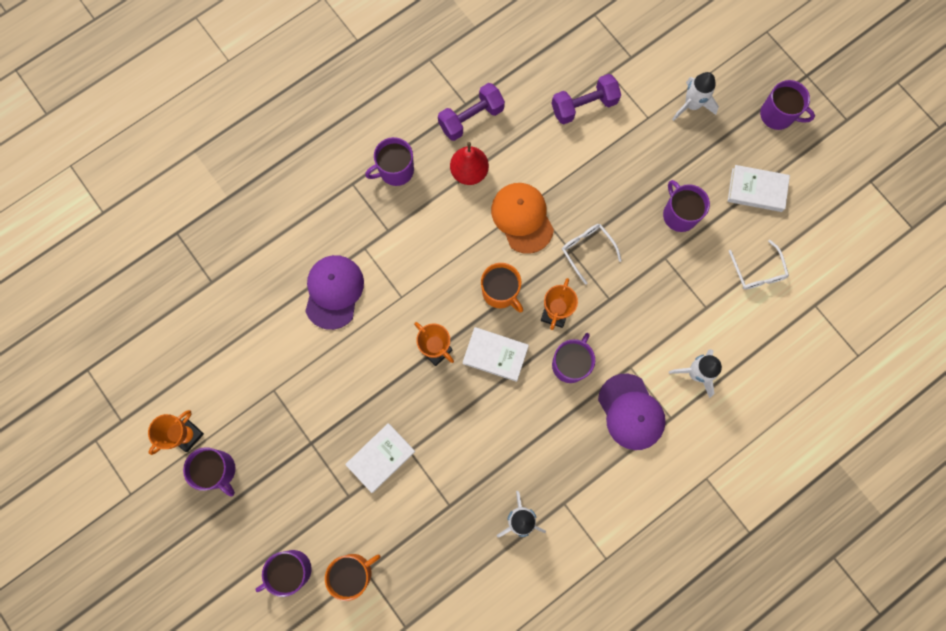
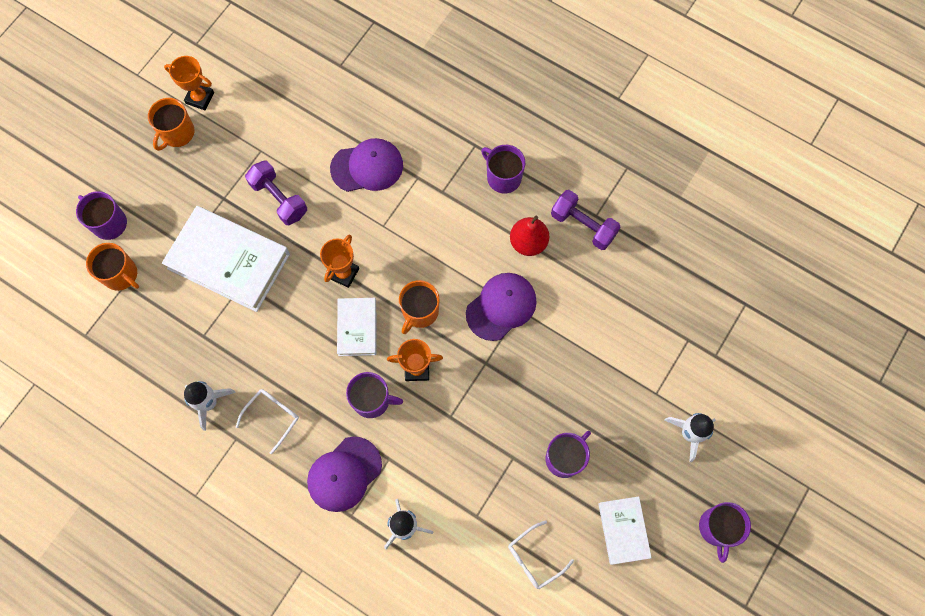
camera: 70 degrees right, 5 degrees down
(218, 470) = (177, 133): purple mug -> orange mug
(381, 457) = (229, 261): white book -> white book, size x1.85
(522, 218) = (501, 306): orange cap -> purple cap
(584, 106) = (641, 326): purple dumbbell -> purple dumbbell (279, 199)
(587, 250) = (492, 378): white glasses -> white glasses (272, 416)

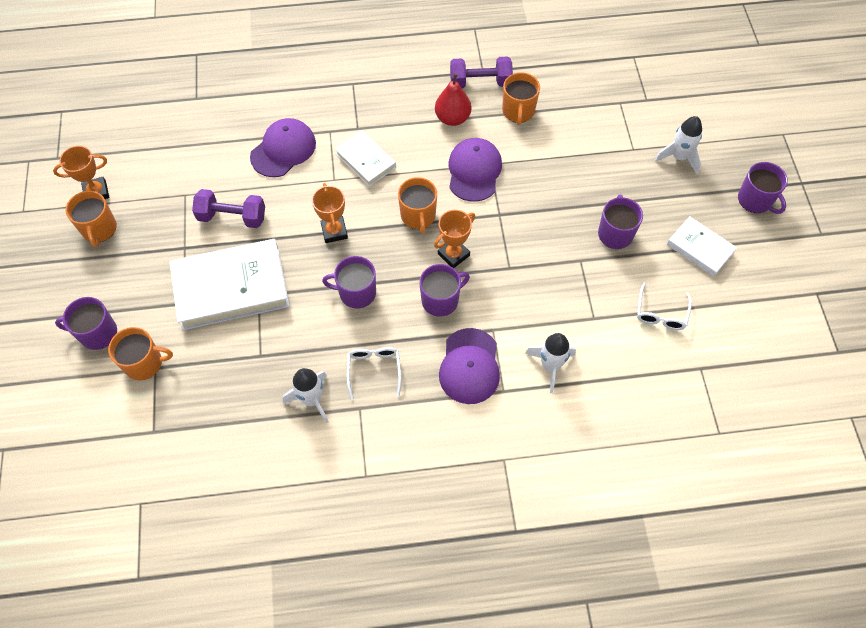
camera: 40 degrees left, 10 degrees down
(357, 328) = (381, 260): white book -> white book (366, 161)
(503, 177) = (393, 90): purple mug -> purple mug (356, 293)
(590, 279) = (518, 111): none -> orange mug

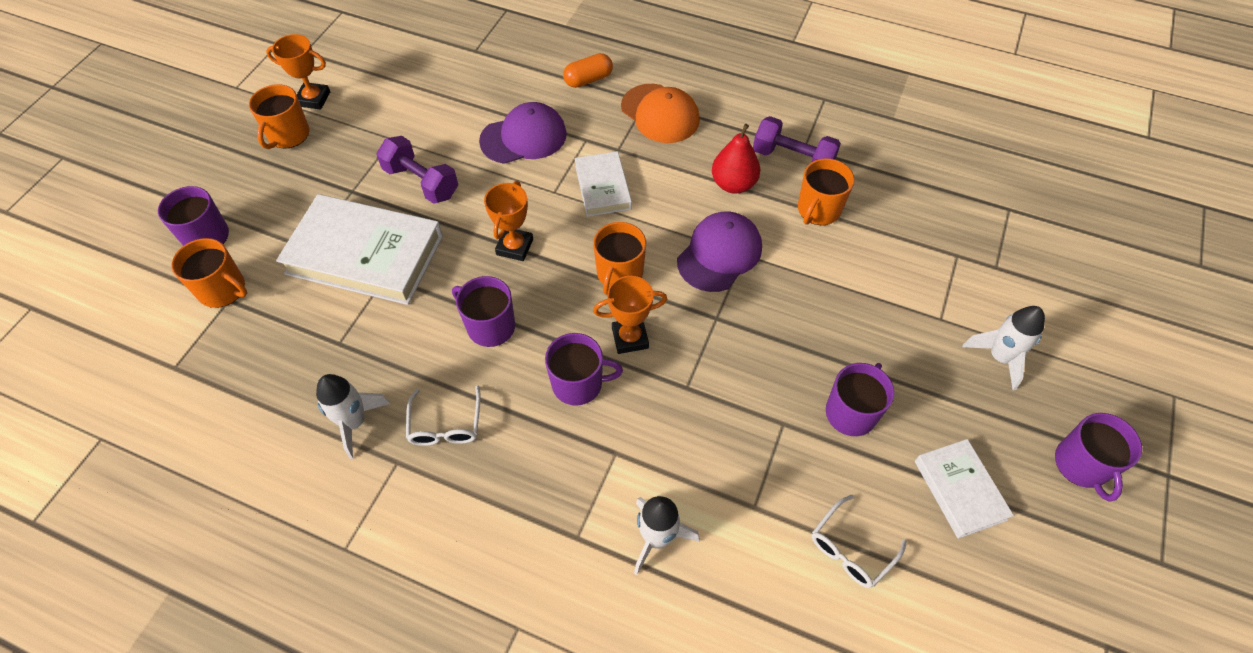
camera: 30 degrees right, 5 degrees down
(299, 85) = (588, 80): none -> orange capsule
(369, 88) = (660, 114): none -> orange cap
(374, 370) = (445, 425): white glasses -> white glasses turned 150 degrees clockwise
(469, 366) = (557, 482): purple cap -> none

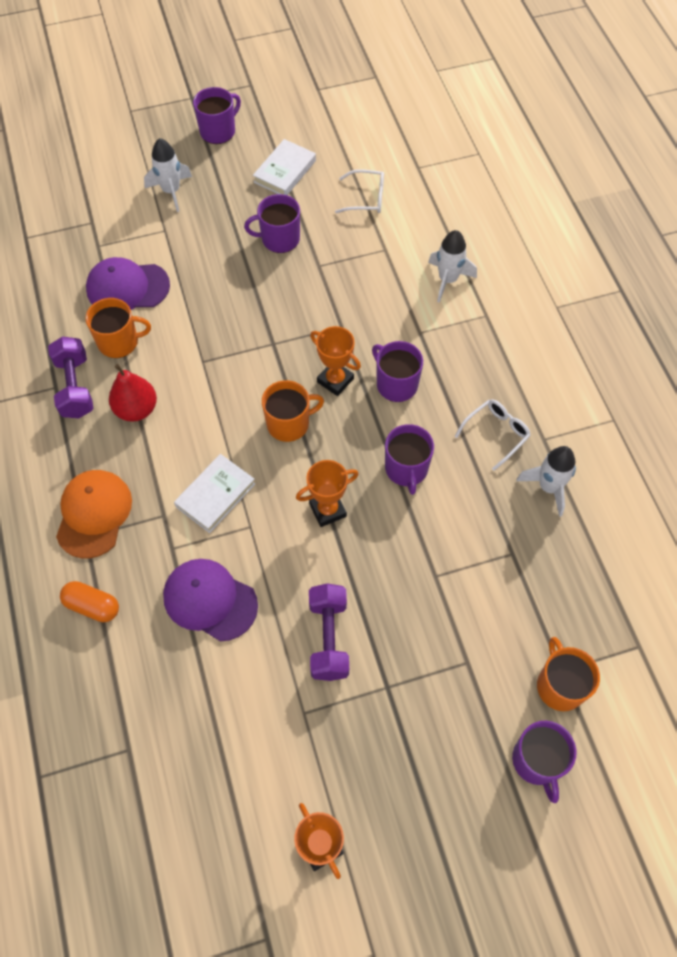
camera: 130 degrees left, 5 degrees up
(288, 135) = (382, 818): orange mug -> none
(365, 255) = (432, 610): white book -> none
(719, 254) = (215, 375): purple cap -> purple cap (127, 287)

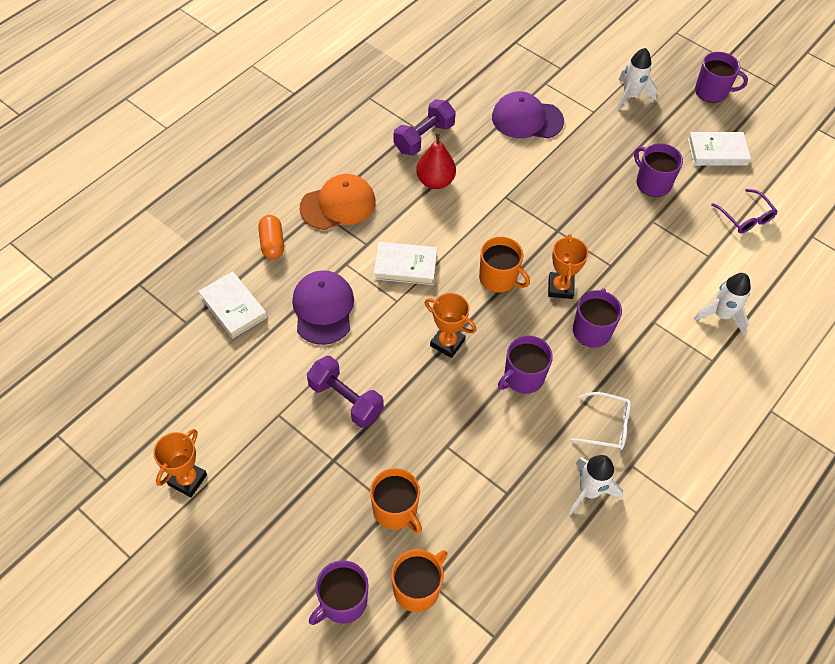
camera: 55 degrees right, 5 degrees down
(119, 342) = (479, 140): orange mug -> orange mug (395, 510)
(127, 287) = (527, 119): purple cap -> purple cap turned 45 degrees counterclockwise
(143, 689) = (233, 307): none -> white book
(328, 638) = (345, 400): purple dumbbell -> purple dumbbell turned 75 degrees clockwise
(366, 198) = (746, 217): white glasses -> purple glasses

